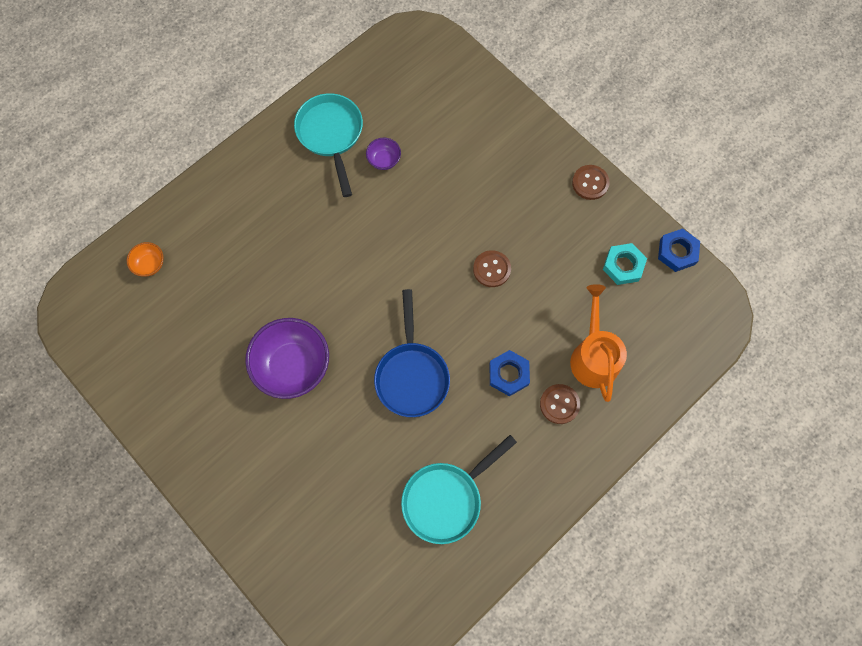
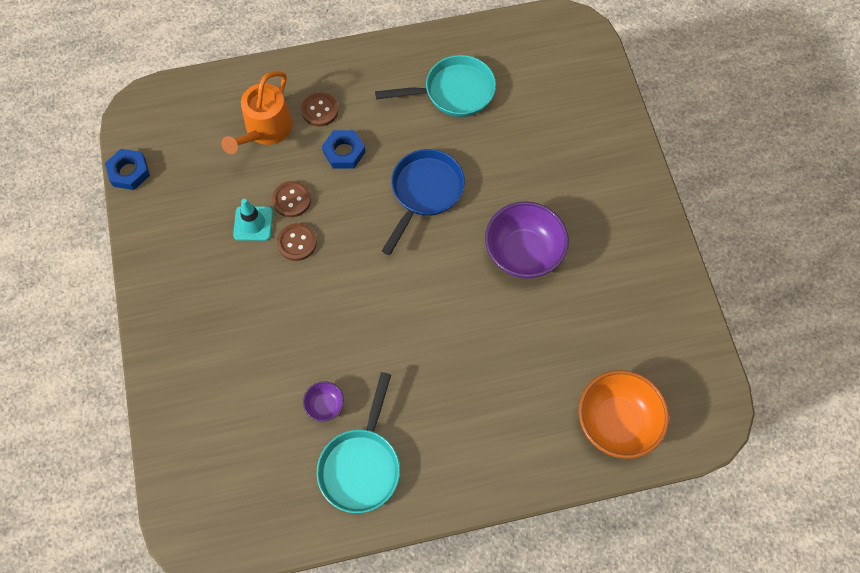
camera: 150 degrees left, 5 degrees down
(150, 264) = (616, 422): orange bowl -> orange bowl, size x2.15
(539, 265) = (253, 223): none -> turquoise traffic cone
(590, 183) = (150, 272): brown button -> brown button (292, 200)
(623, 266) = (183, 185): turquoise nut -> none

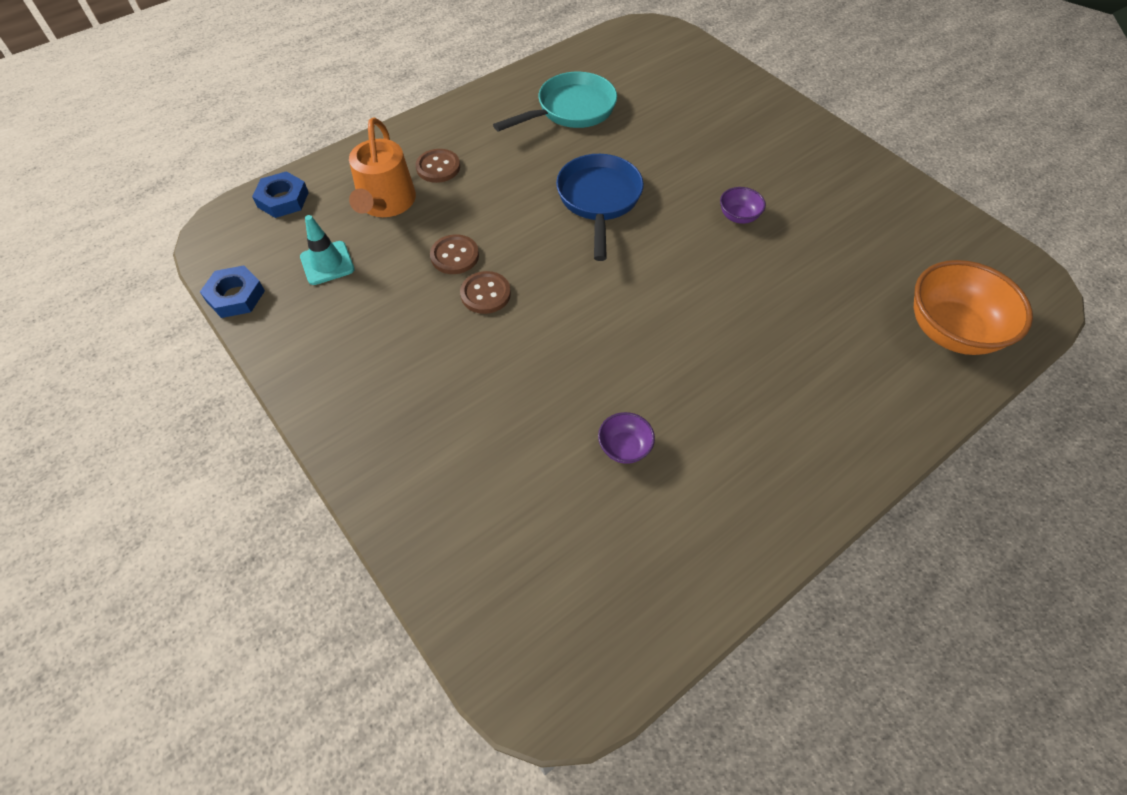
camera: 25 degrees left, 10 degrees down
(253, 223) = (421, 294): turquoise traffic cone -> turquoise traffic cone (327, 263)
(344, 152) = (487, 194): blue nut -> blue nut (283, 199)
(361, 465) = (712, 495): turquoise pan -> none
(523, 253) = (738, 216): purple bowl -> purple bowl, size x0.47

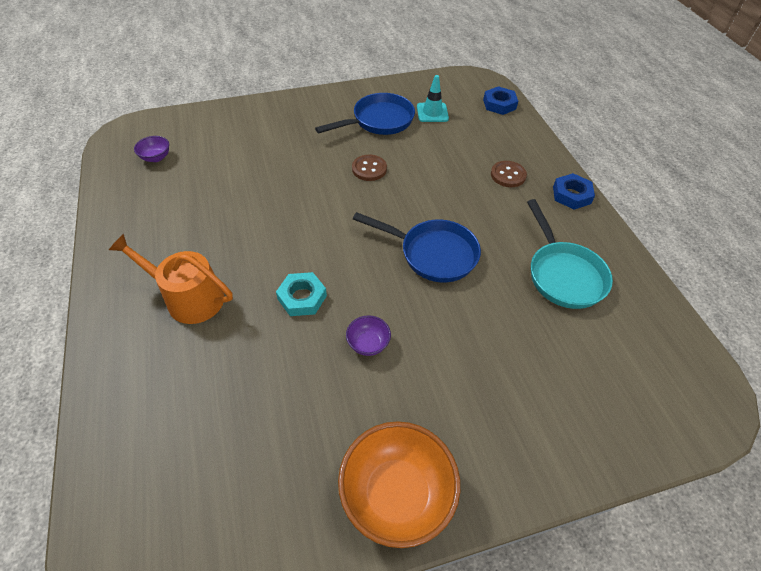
camera: 110 degrees right, 5 degrees down
(235, 296) = (423, 80): blue nut -> blue nut (571, 195)
(370, 317) = (379, 121): none -> blue pan
(386, 203) = (478, 144): orange watering can -> orange watering can (188, 298)
(454, 256) = (411, 163): brown button -> none
(624, 447) = (214, 194): purple bowl -> purple bowl (156, 157)
(723, 283) = (302, 297): none -> turquoise nut
(950, 331) = (143, 445): orange bowl -> orange bowl (396, 494)

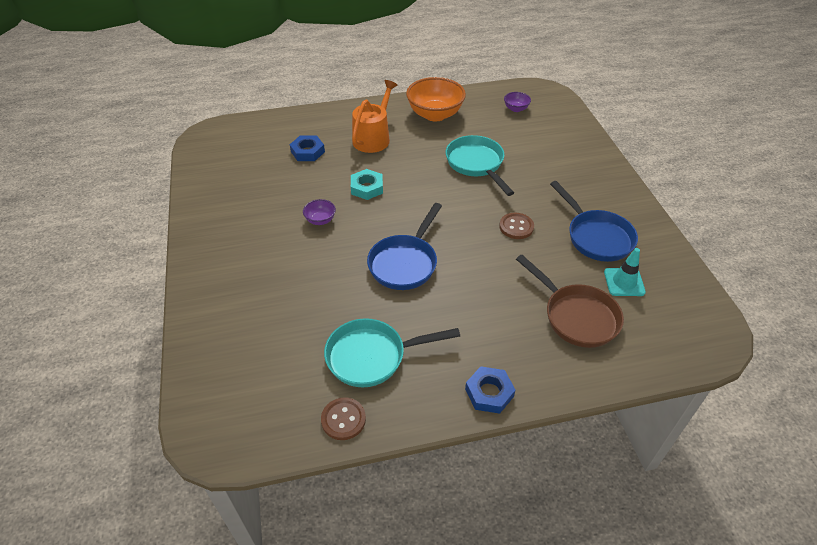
camera: 95 degrees right, 5 degrees down
(263, 194) = (476, 164): none -> turquoise pan
(396, 494) = (211, 229): orange bowl -> orange bowl (435, 114)
(476, 141) = (576, 316): none -> brown pan
(499, 104) = (662, 351): blue nut -> blue nut (307, 152)
(508, 175) = (518, 336): brown button -> brown button (343, 419)

